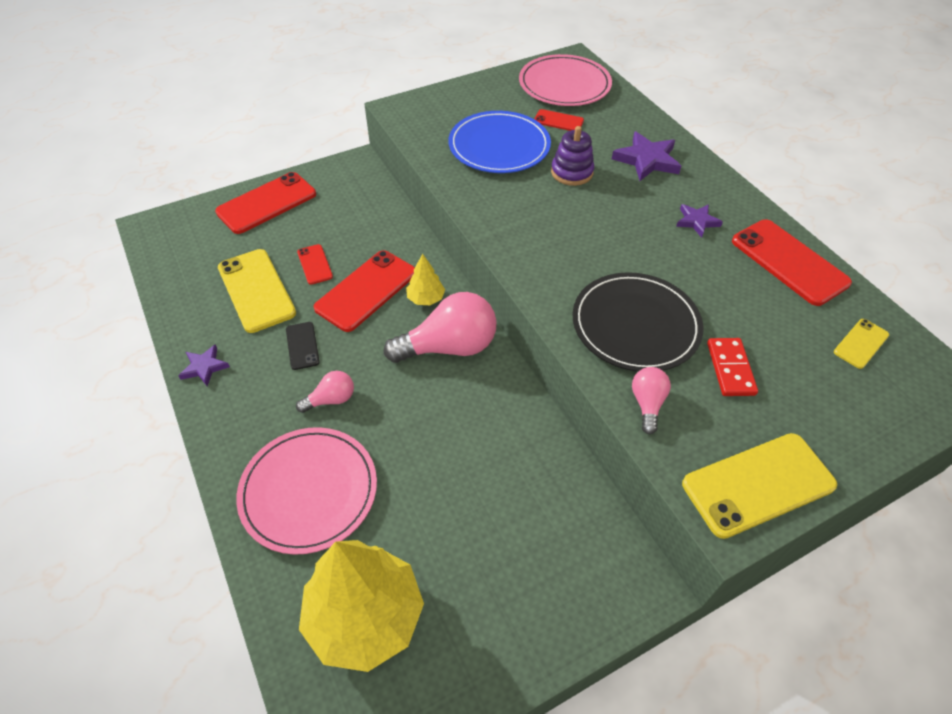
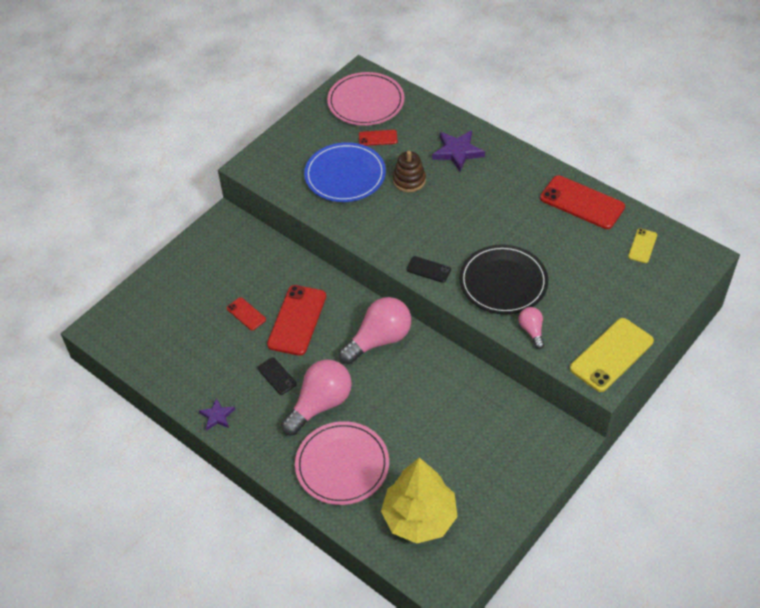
camera: 20 degrees left, 0 degrees up
(256, 290) = (215, 349): yellow phone -> none
(267, 203) = (175, 278): red phone -> none
(331, 399) = (320, 404): pink light bulb -> pink light bulb, size x1.99
(425, 299) = (343, 311): yellow tree -> none
(542, 277) = (428, 269): none -> black phone
(572, 172) = (409, 180): purple stacking toy -> brown stacking toy
(697, 221) = (512, 192): purple star -> none
(730, 368) = (572, 290): red domino -> none

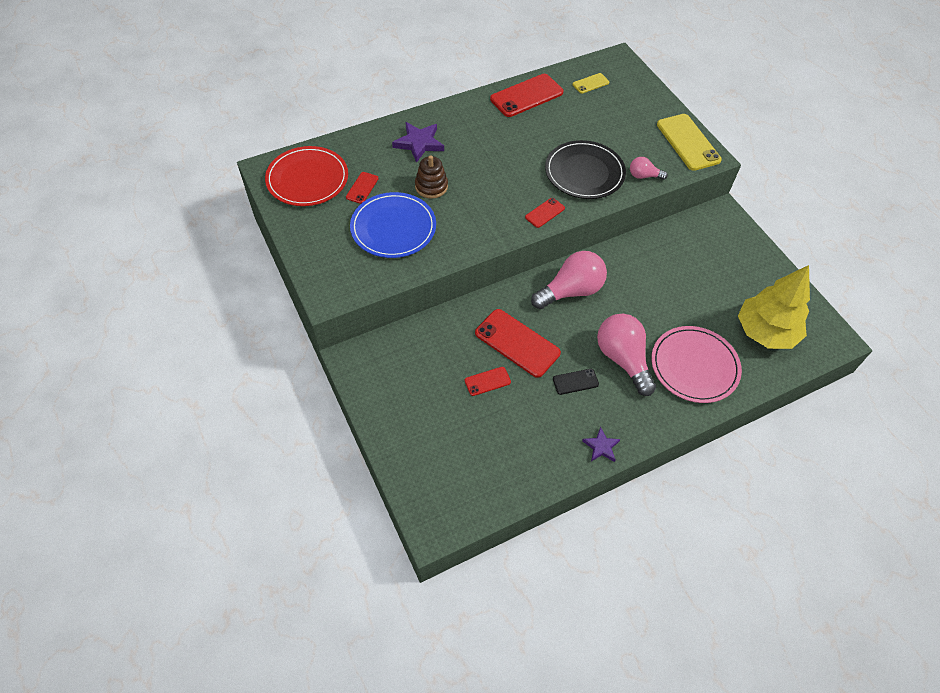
camera: 70 degrees left, 5 degrees up
(366, 102) = (307, 179): pink plate -> red plate
(379, 340) = (571, 291): pink light bulb -> pink light bulb turned 75 degrees clockwise
(428, 269) = (545, 213): black phone -> red phone
(642, 246) = (590, 83): yellow phone -> yellow phone turned 75 degrees counterclockwise

